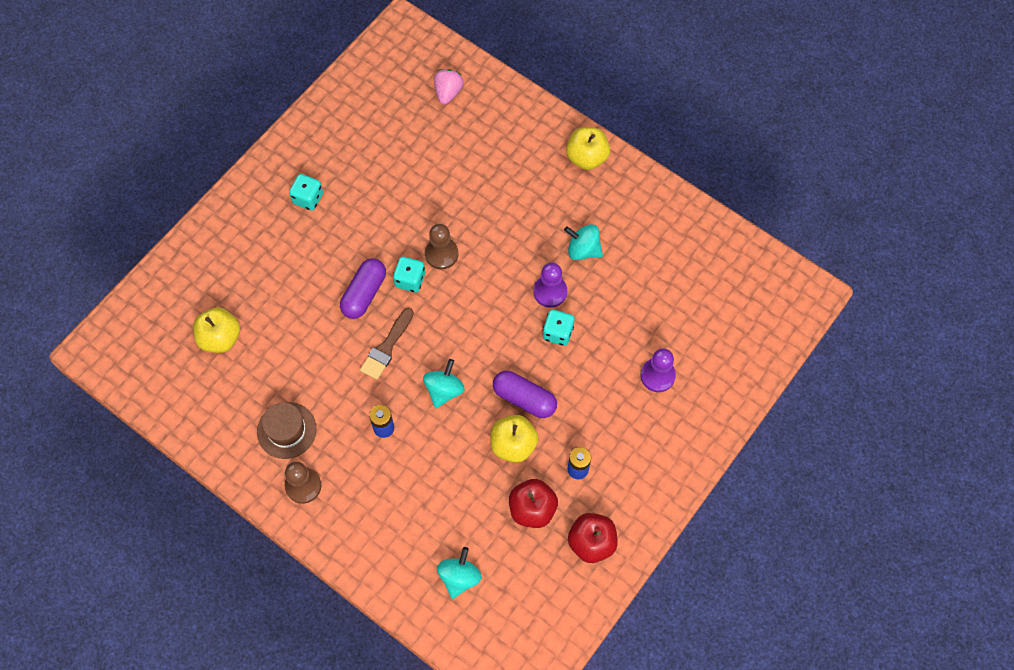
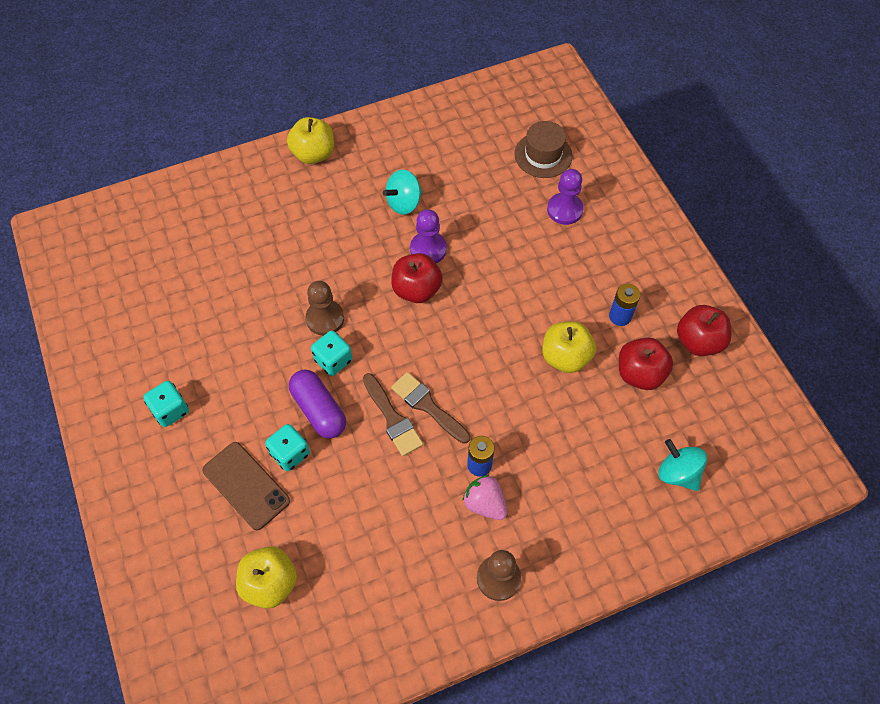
camera: 60 degrees left, 5 degrees down
(280, 281) = (246, 485): none -> brown phone
(286, 430) = (424, 564): brown hat -> brown hat (543, 155)
(411, 366) = (427, 406): none -> brown brush
(444, 390) = (472, 388): turquoise spinning top -> none
(448, 92) = (155, 227): pink strawberry -> pink strawberry (485, 503)
(507, 304) = (416, 289): none -> red apple
(524, 399) = (523, 324): purple capsule -> none
(557, 333) = (473, 264): turquoise dice -> turquoise dice (290, 453)

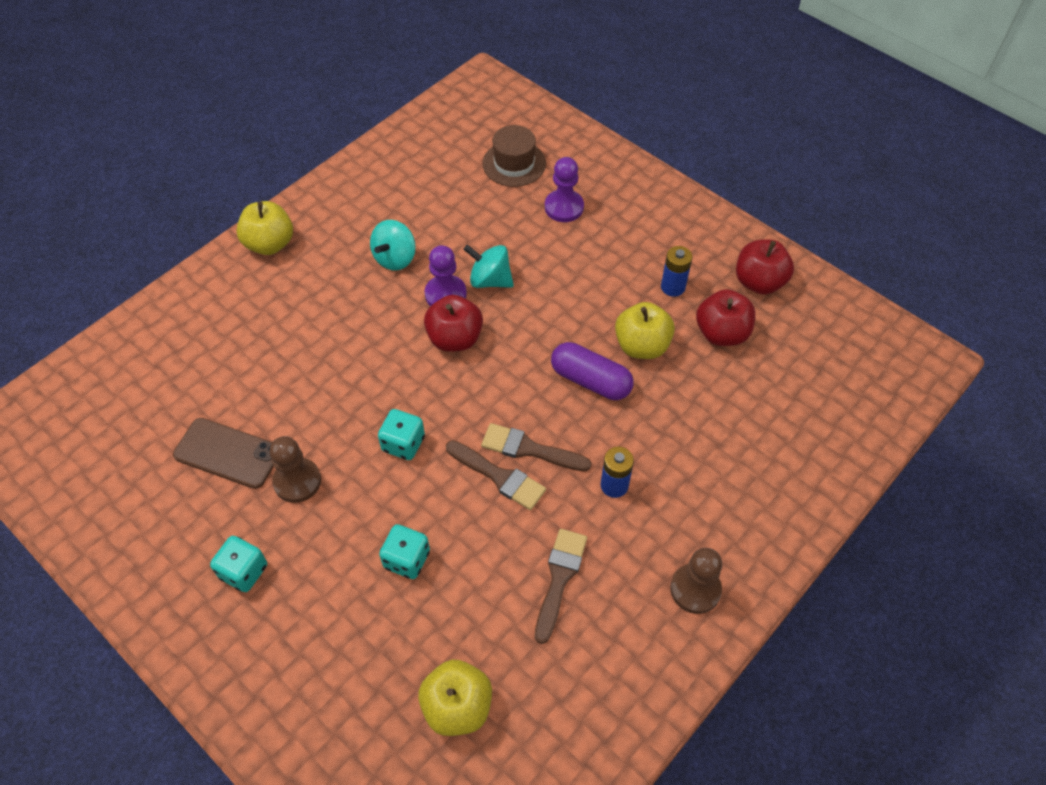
camera: 25 degrees left, 5 degrees down
(246, 485) = (375, 614): brown phone -> brown phone (228, 453)
(319, 410) = (414, 501): purple capsule -> purple capsule (590, 380)
(325, 319) = (371, 405): brown pawn -> brown pawn (297, 481)
(396, 520) = (559, 578): none -> brown brush
(485, 503) = (641, 521): pink strawberry -> none
(677, 473) = (808, 411): turquoise spinning top -> turquoise spinning top (490, 280)

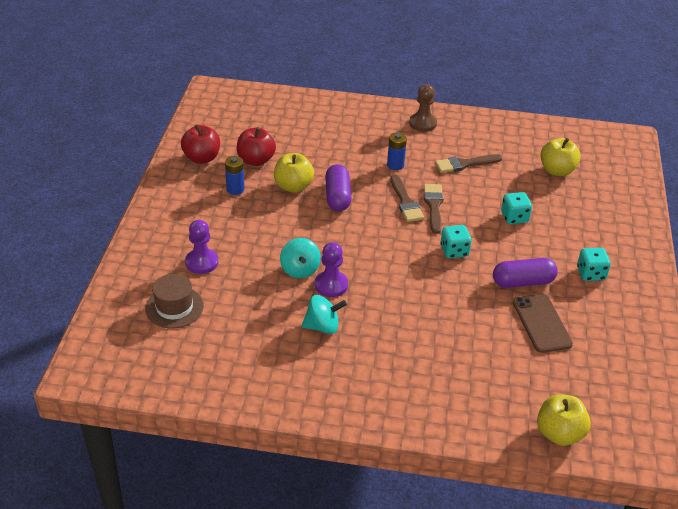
camera: 125 degrees left, 15 degrees down
(270, 244) = (372, 407): yellow apple -> yellow apple (559, 433)
(297, 481) = (523, 282): brown pawn -> purple capsule
(455, 338) = (361, 264): red apple -> none

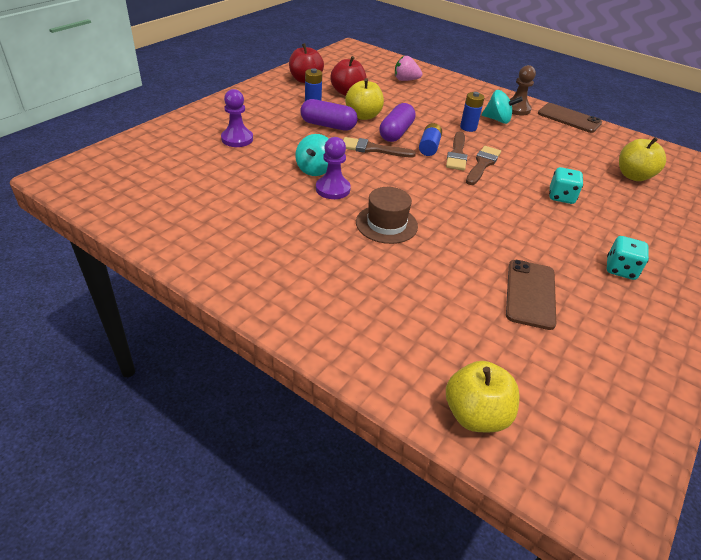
camera: 25 degrees right, 0 degrees up
(174, 307) = (183, 160): brown hat -> brown hat (386, 224)
(298, 121) = (405, 80): none -> pink strawberry
(323, 326) = (295, 216): turquoise spinning top -> turquoise spinning top (497, 120)
(377, 203) = (429, 147): none -> blue battery
(454, 251) = (476, 202): turquoise dice -> none
(464, 164) = (537, 145): brown brush -> brown brush (373, 149)
(473, 119) = (569, 118): none -> brown phone
(523, 282) = (533, 251): purple capsule -> purple capsule (328, 125)

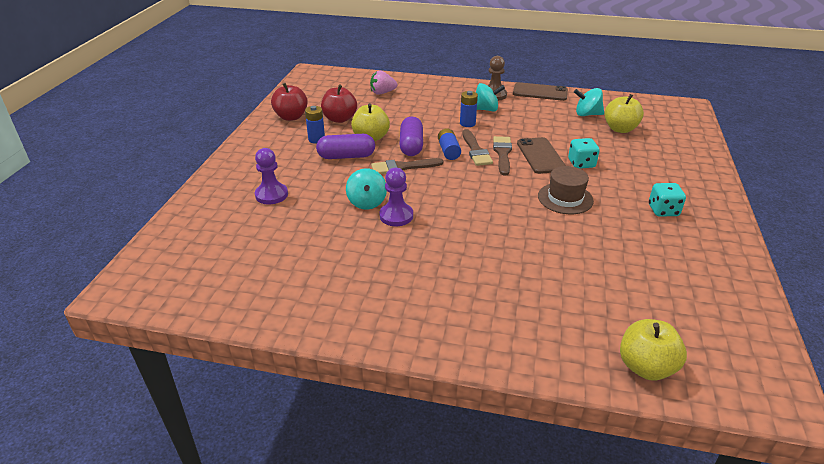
camera: 20 degrees left, 5 degrees down
(386, 224) = (465, 233): brown hat -> brown hat (565, 198)
(530, 294) = (615, 253): brown phone -> brown phone (540, 156)
(606, 152) = (587, 114): none -> turquoise spinning top

